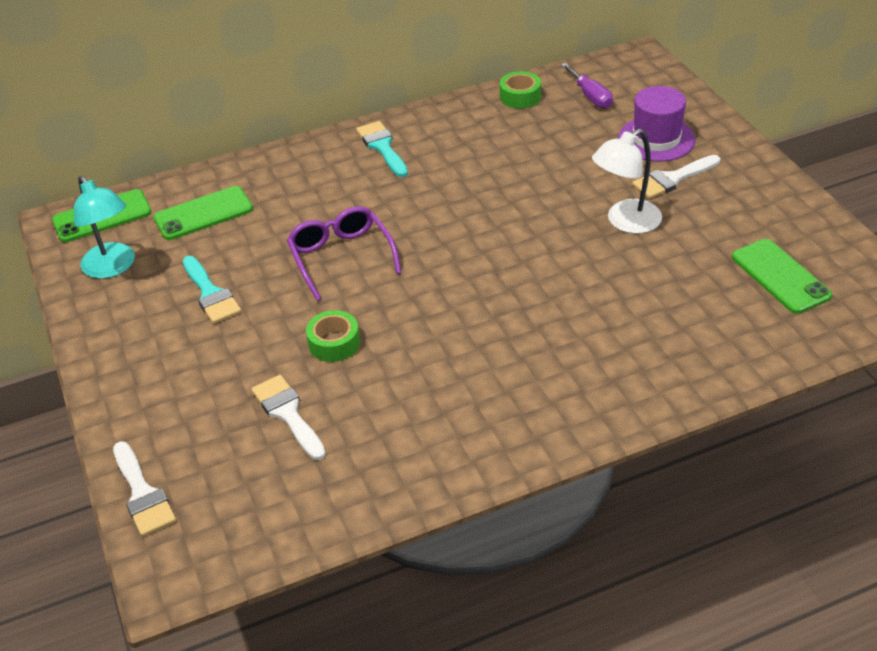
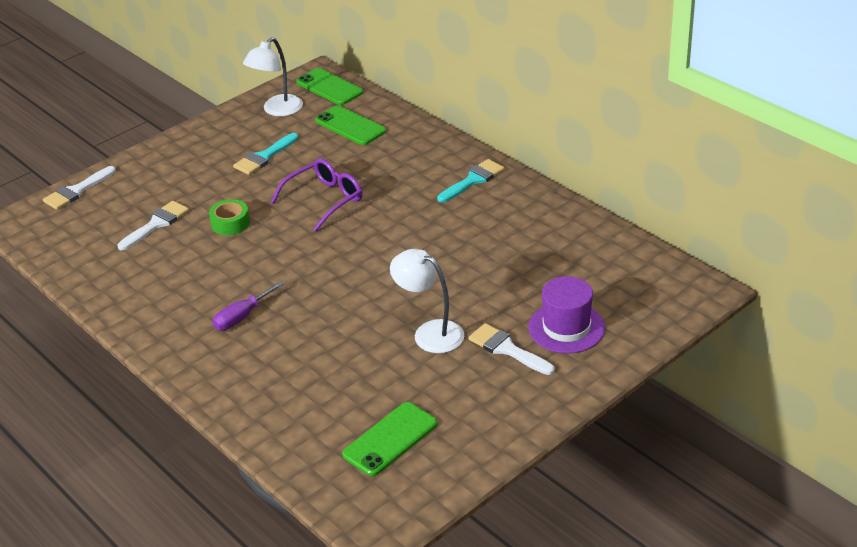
camera: 70 degrees right, 5 degrees down
(113, 267) = (277, 110): turquoise lamp -> white lamp
(520, 96) = (590, 233): green tape -> none
(590, 96) = (615, 274): purple screwdriver -> purple screwdriver (242, 317)

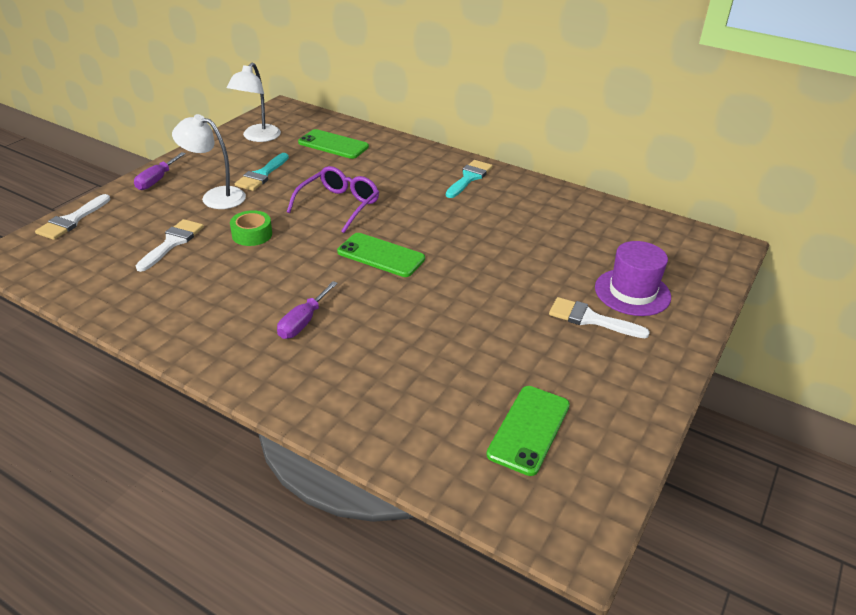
camera: 20 degrees left, 0 degrees up
(163, 154) = (157, 180): none -> purple screwdriver
(329, 87) = (299, 117): green phone -> green phone (381, 255)
(430, 333) = (507, 313): white lamp -> white lamp (215, 196)

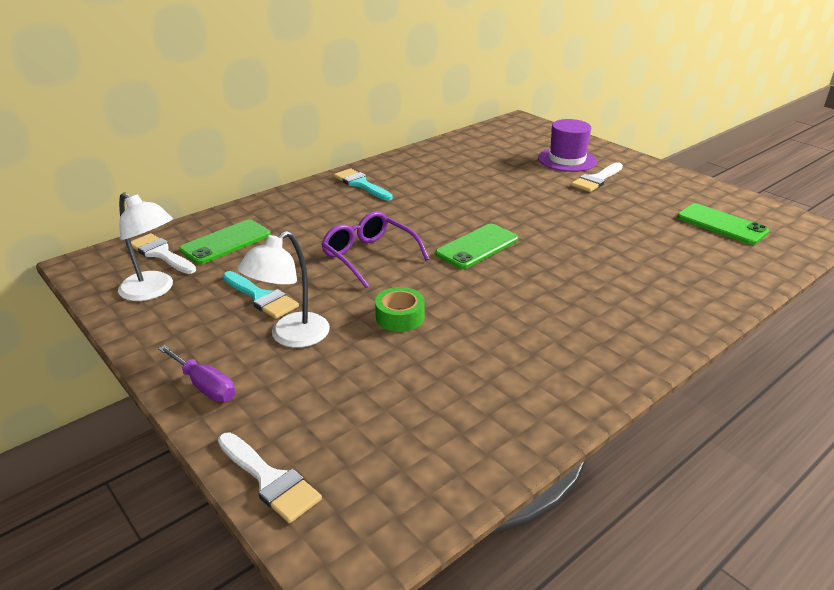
camera: 70 degrees left, 5 degrees down
(172, 243) = (388, 379): white brush -> white brush (161, 254)
(303, 322) = (577, 301): purple screwdriver -> none

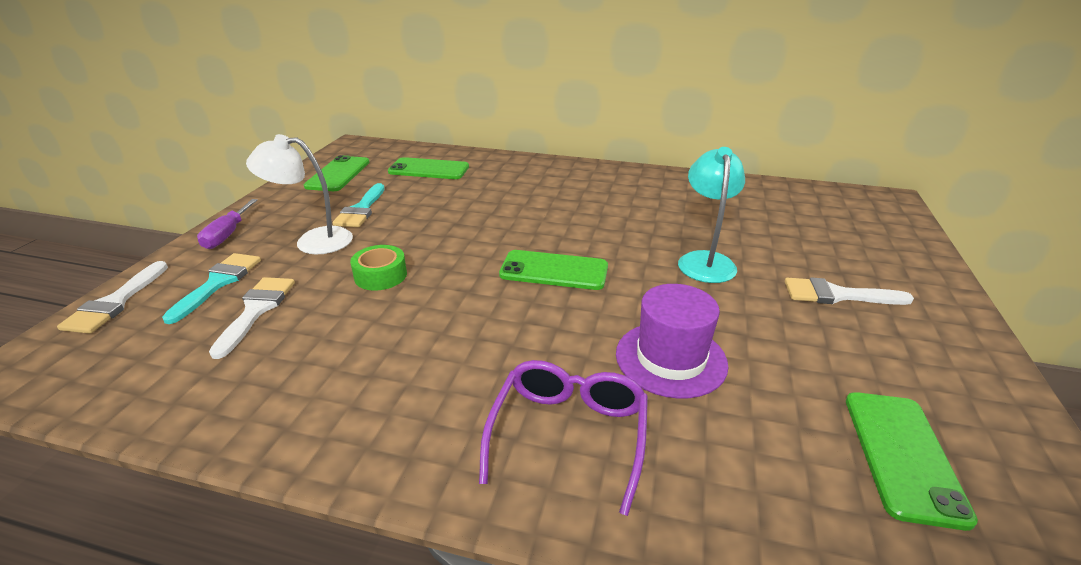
camera: 55 degrees right, 0 degrees up
(153, 291) = (338, 174): white lamp -> green phone
(161, 254) = (390, 158): white brush -> white brush (256, 310)
(361, 184) = (593, 178): turquoise brush -> turquoise brush (218, 283)
(369, 256) = (471, 226): purple glasses -> purple glasses (569, 434)
(523, 196) = (705, 260): none -> turquoise lamp
(567, 160) = (849, 258): purple hat -> purple hat (670, 359)

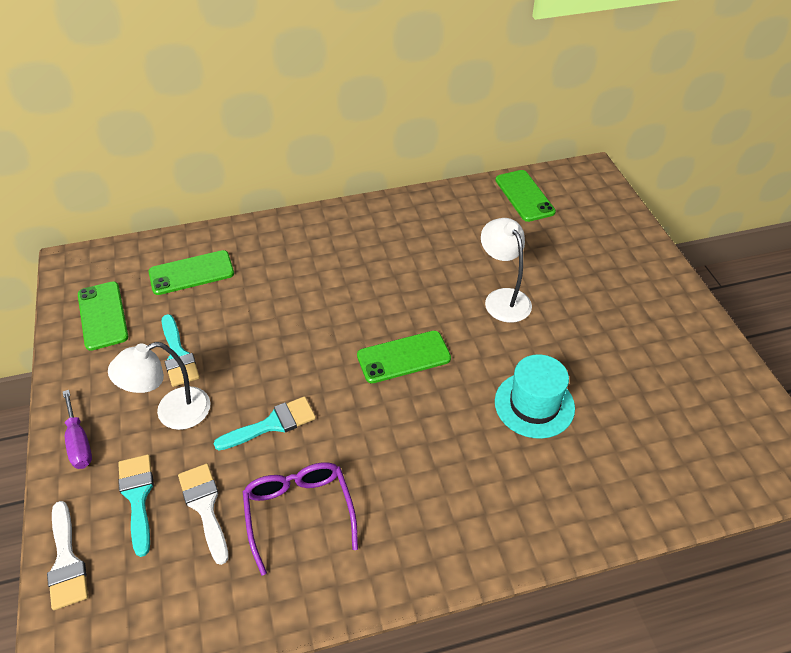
camera: 30 degrees left, 15 degrees up
(380, 275) = (272, 424): green tape -> turquoise brush
(569, 434) = (512, 493): purple glasses -> purple glasses (299, 512)
(670, 359) = (534, 405): purple hat -> turquoise hat
(705, 260) = (503, 298): turquoise lamp -> white lamp
(837, 295) = (602, 297): white brush -> none
(902, 455) = (686, 416): green phone -> green phone (524, 196)

